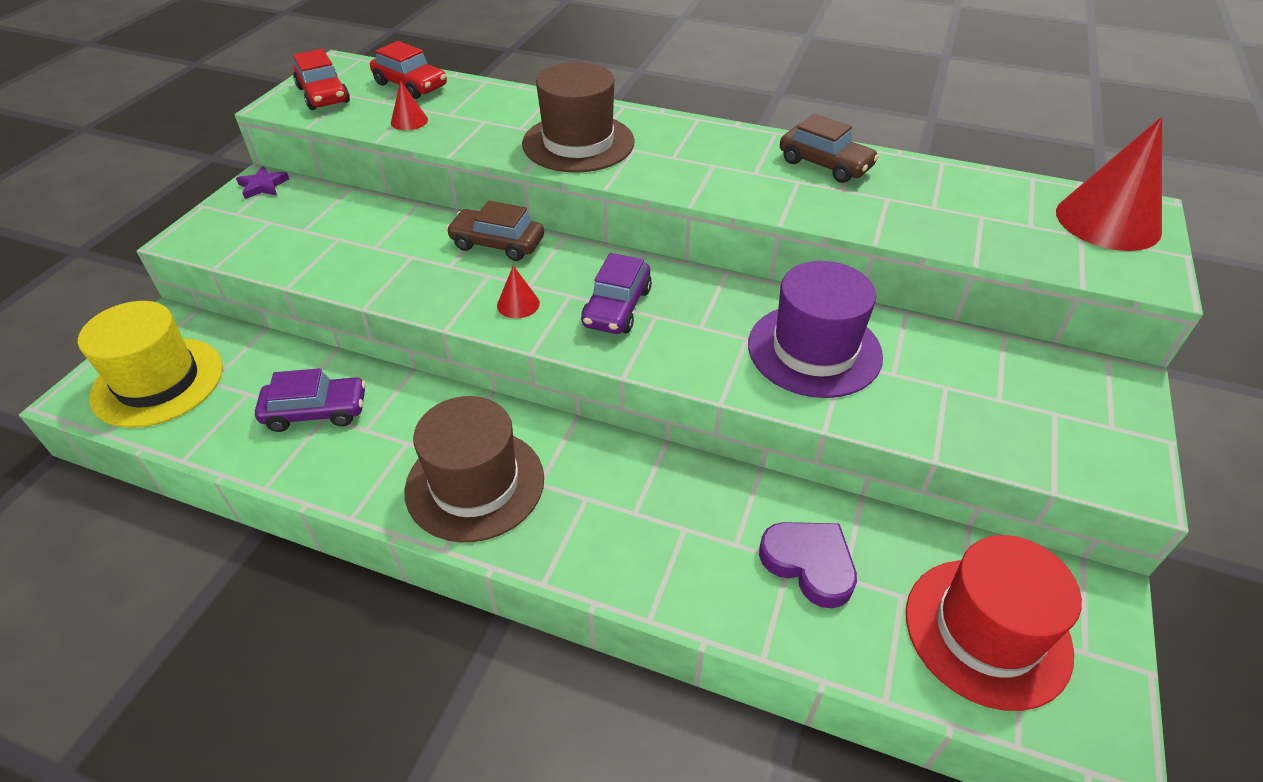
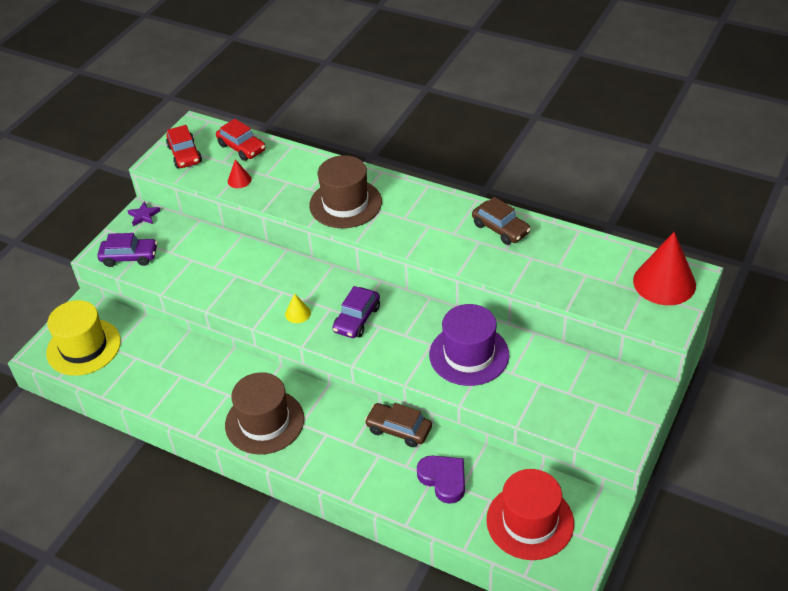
camera: 10 degrees right, 0 degrees up
(316, 411) = (176, 372): purple car -> purple car (129, 257)
(497, 244) = (290, 269): brown car -> brown car (398, 429)
(518, 304) = (298, 313): red cone -> yellow cone

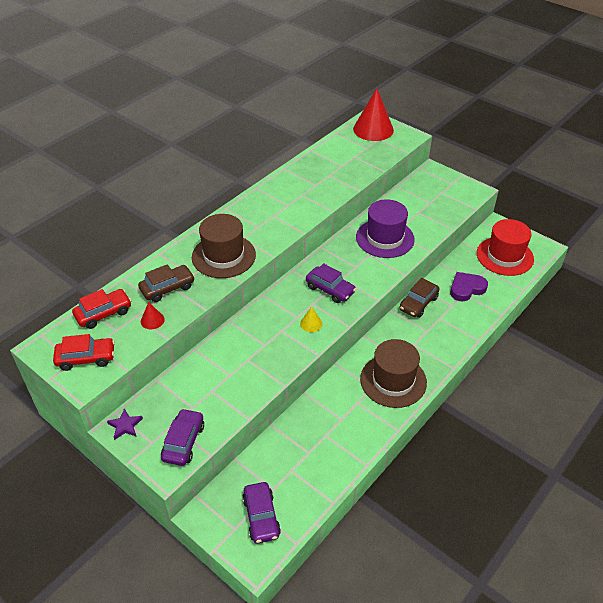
camera: 80 degrees left, 0 degrees up
(84, 347) = (261, 517): yellow hat -> purple car
(500, 229) = (293, 182): brown car -> brown car (167, 288)

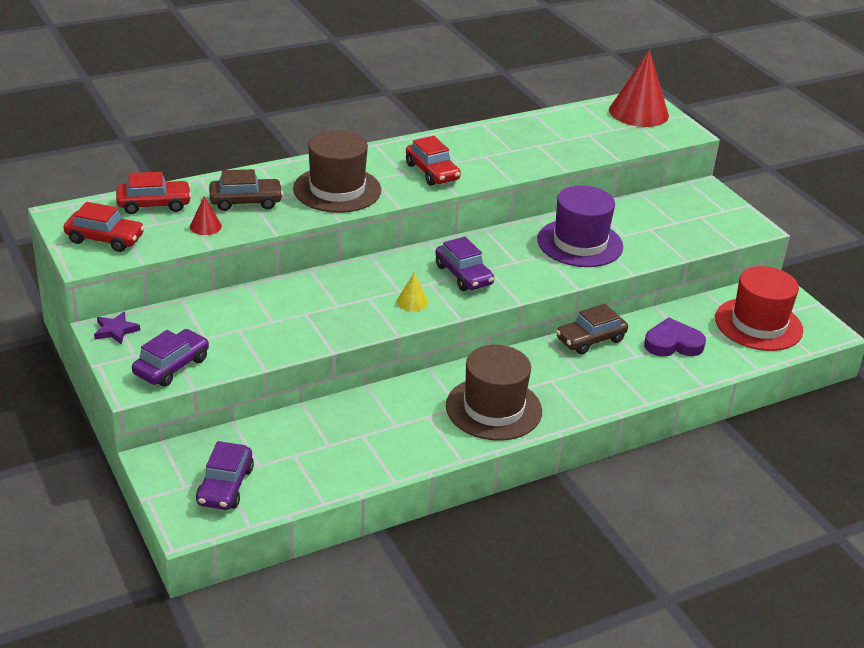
camera: 20 degrees right, 10 degrees down
(276, 220) = (432, 172): none -> red car

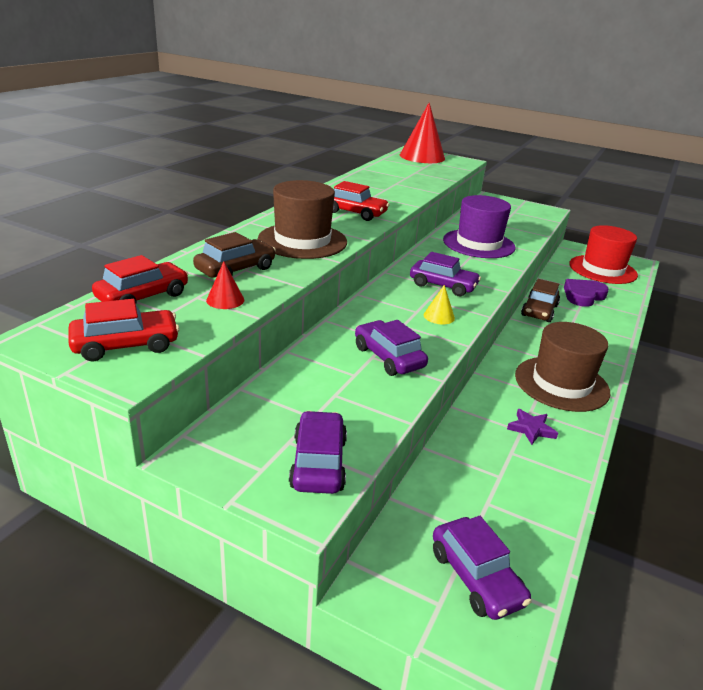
camera: 35 degrees left, 5 degrees down
(115, 330) = (206, 451): purple star -> purple star (531, 429)
(317, 319) = (388, 357): none -> purple car

